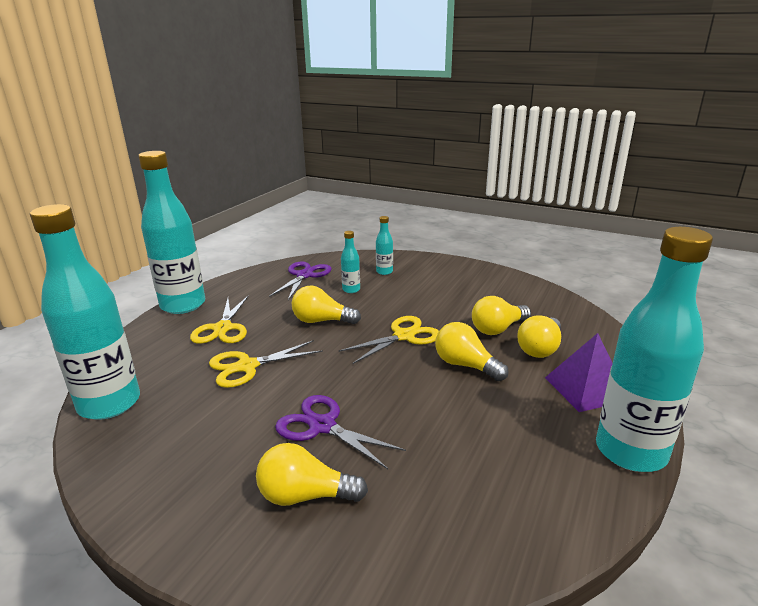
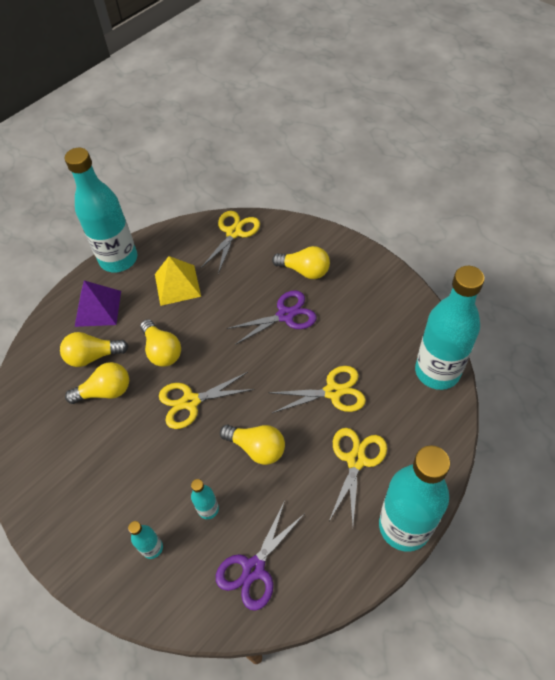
camera: 160 degrees left, 30 degrees up
(322, 426) = (285, 315): purple scissors -> purple scissors turned 75 degrees counterclockwise
(469, 543) = (234, 233): none -> yellow scissors
(504, 434) = (177, 285): none -> yellow pyramid
(540, 348) = (93, 356): yellow light bulb -> yellow light bulb turned 150 degrees counterclockwise

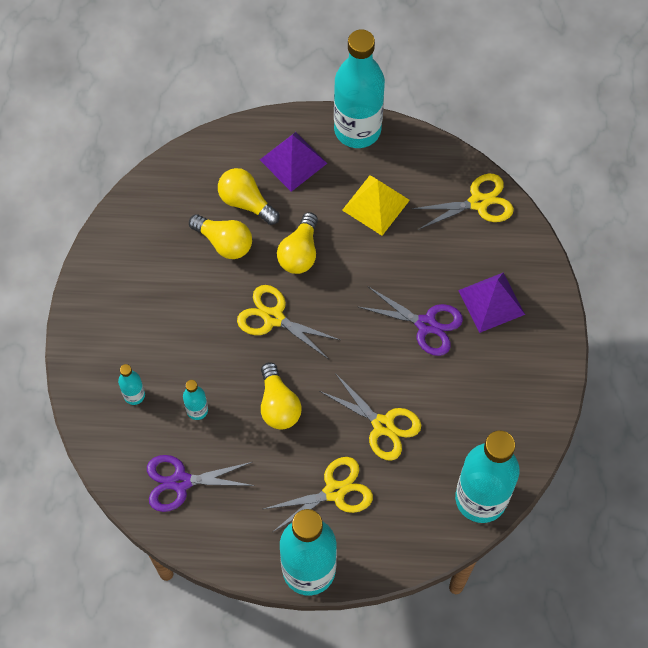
camera: 45 degrees right, 10 degrees up
(305, 270) = (491, 302): yellow light bulb -> purple pyramid

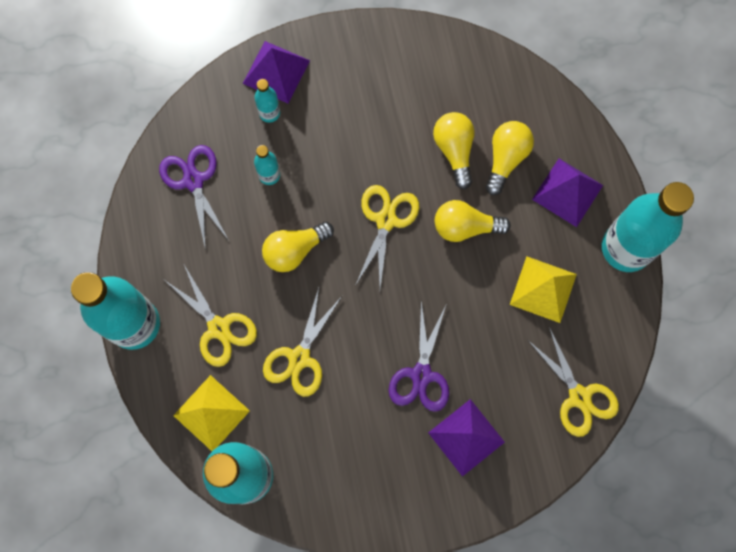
camera: 75 degrees right, 10 degrees up
(94, 379) = (276, 72): none -> purple pyramid
(224, 242) = (454, 150): yellow light bulb -> yellow light bulb turned 150 degrees clockwise
(414, 516) = (211, 413): none -> yellow pyramid

